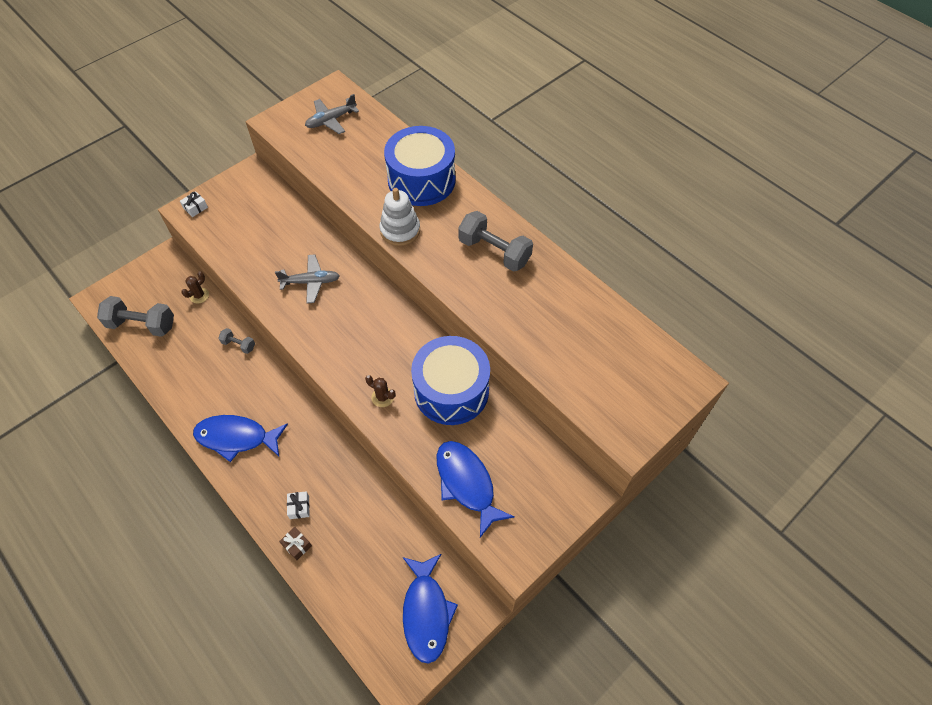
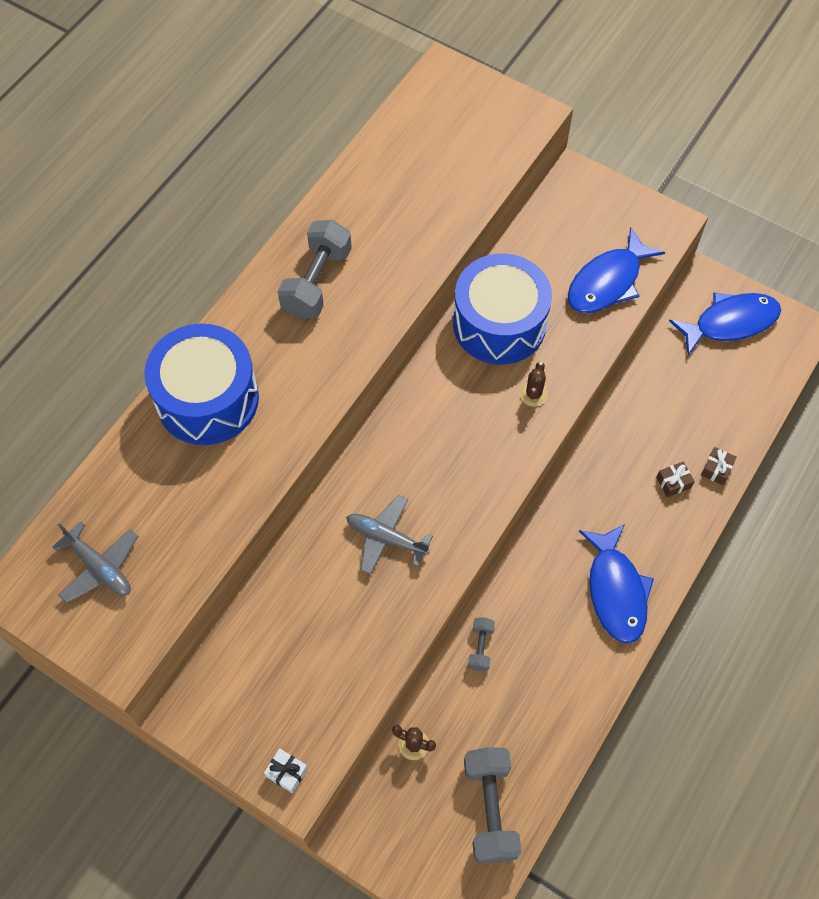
camera: 105 degrees left, 5 degrees up
(299, 507) = (673, 482): white gift -> brown gift
(311, 282) = (386, 538): grey plane -> grey plane turned 45 degrees counterclockwise
(400, 230) = (309, 400): white stacking toy -> none

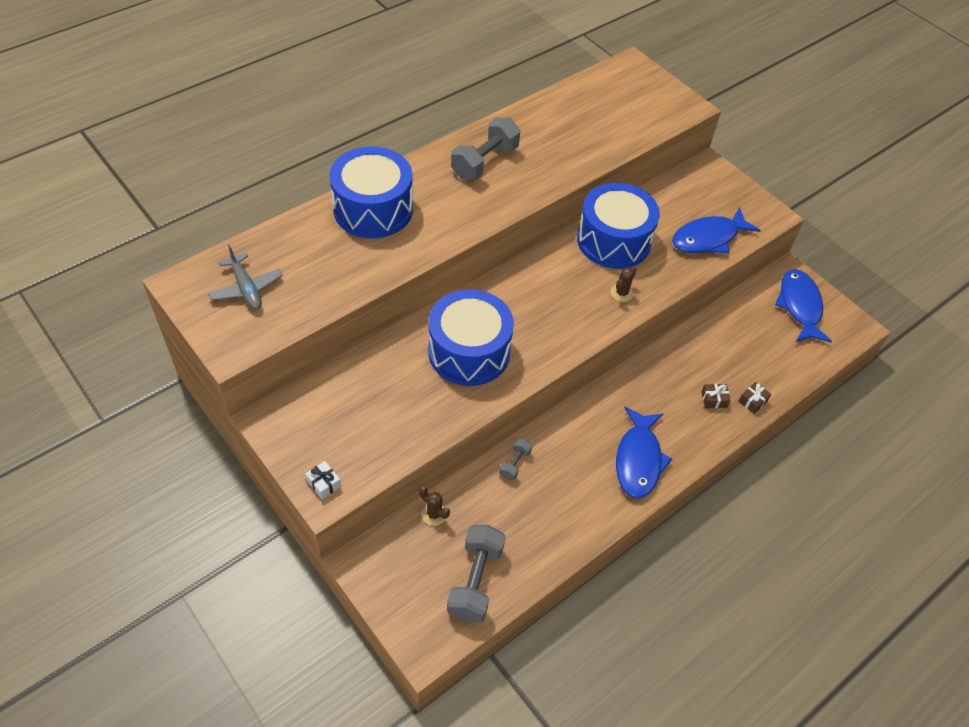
camera: 15 degrees right, 10 degrees down
(386, 538) = (469, 352): grey plane -> blue drum
(730, 323) = (799, 306): blue fish -> blue fish turned 90 degrees counterclockwise

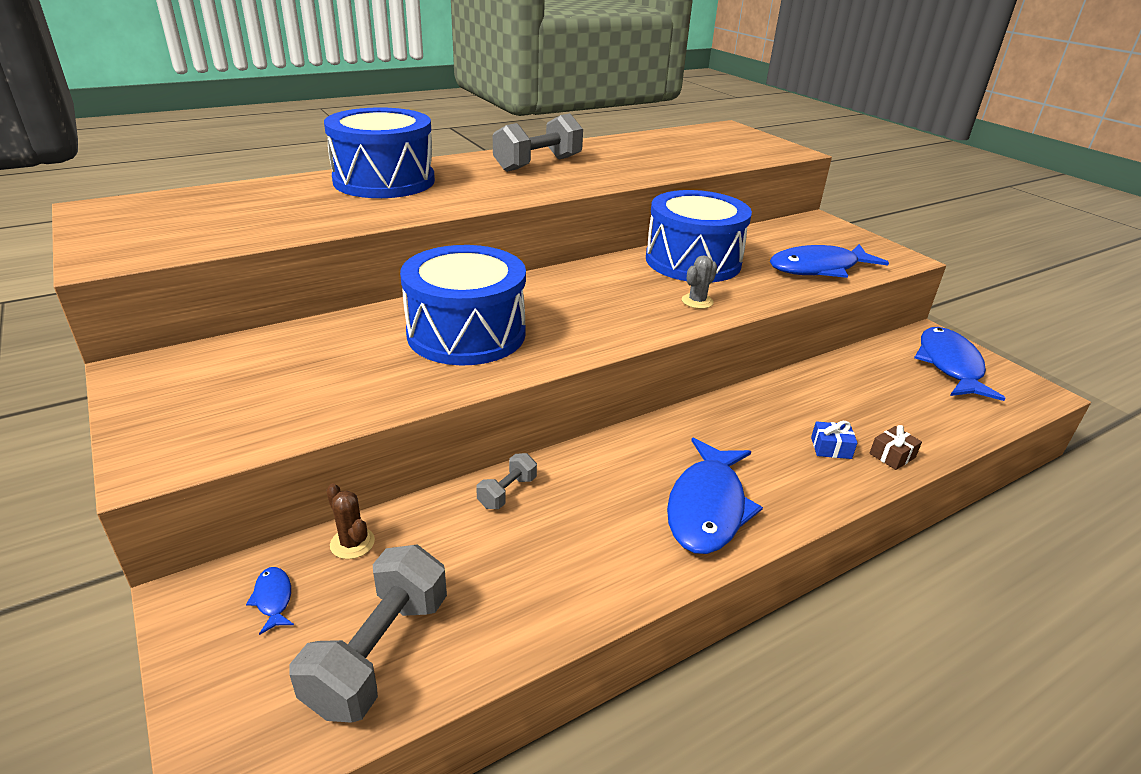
camera: 10 degrees right, 20 degrees down
(246, 288) = (176, 217): grey plane -> none
(324, 483) = (162, 448): white gift -> none
(405, 557) = (273, 599): none -> blue fish
(622, 293) = (697, 301): brown cactus -> grey cactus
(714, 399) = (831, 448): brown gift -> blue gift

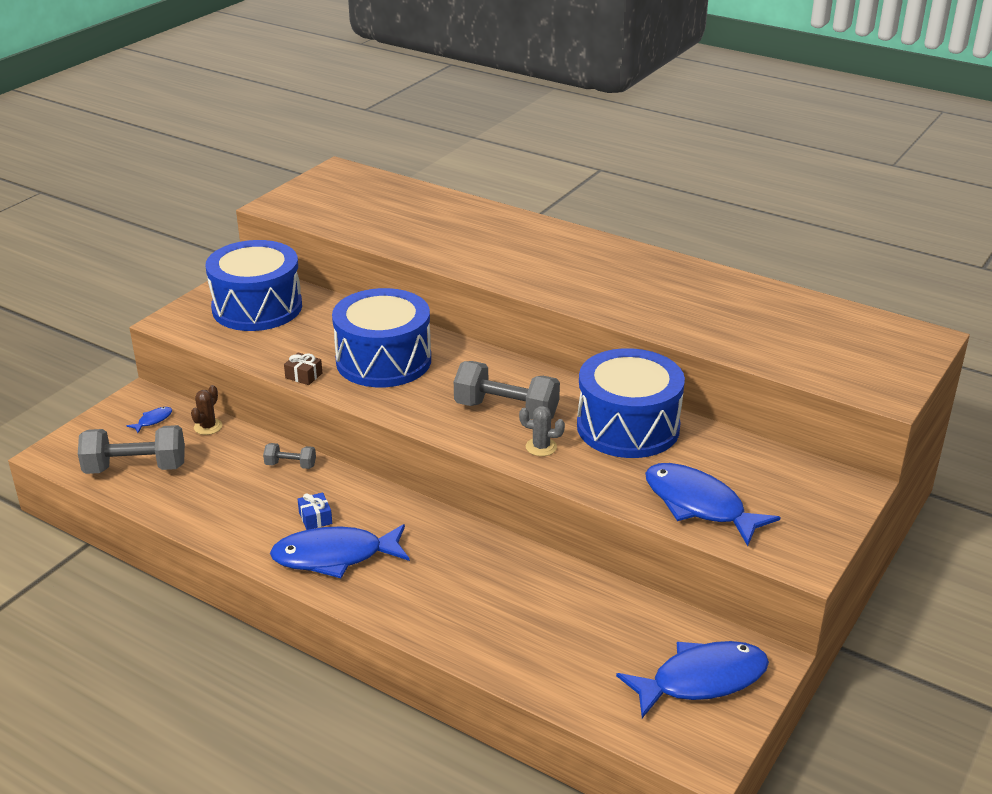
camera: 65 degrees right, 0 degrees up
(384, 181) = (497, 228): blue drum -> blue drum (257, 307)
(538, 164) = (625, 272): grey dumbbell -> grey dumbbell (506, 411)
(831, 448) = (463, 609): blue gift -> blue gift (315, 518)
(892, 455) = (481, 648): brown gift -> brown gift (304, 375)

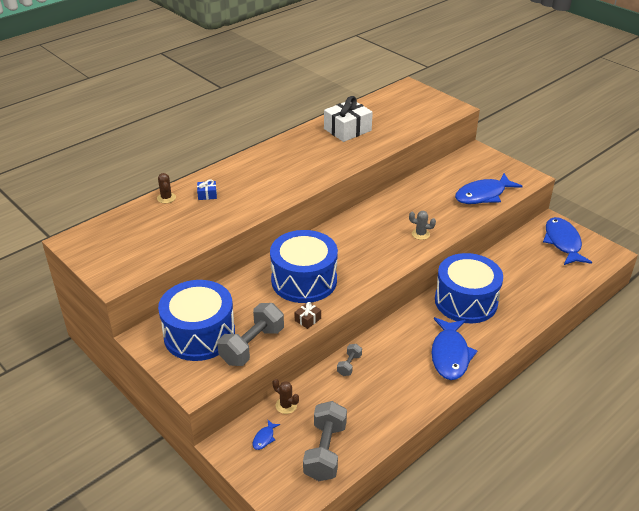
camera: 75 degrees left, 5 degrees up
(153, 420) = (264, 438): blue fish -> blue fish turned 120 degrees counterclockwise
(315, 518) = (410, 359): blue gift -> blue gift (207, 195)
(448, 201) = (166, 198): none -> brown cactus
(506, 411) = (380, 240): grey dumbbell -> grey dumbbell (252, 346)
(541, 447) = (420, 234): grey cactus -> grey cactus turned 75 degrees clockwise
(628, 427) = (410, 202): blue drum -> blue drum (466, 301)
(716, 298) = (347, 130): none -> white gift

